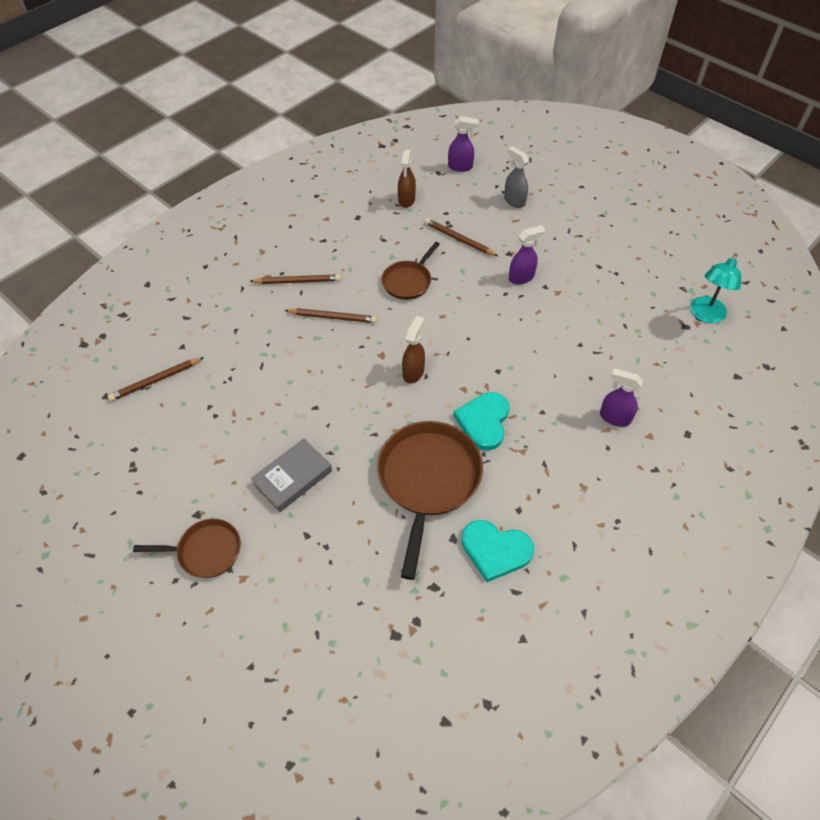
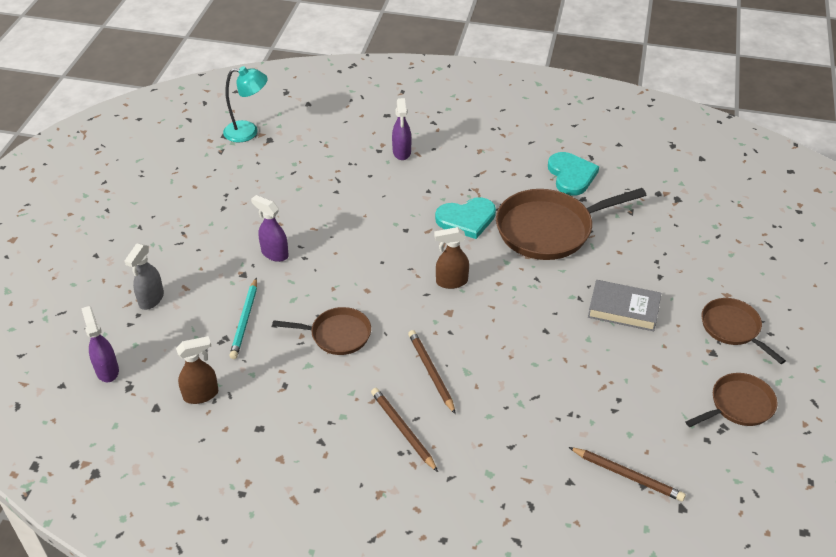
camera: 120 degrees left, 10 degrees down
(138, 494) = (738, 405): none -> brown pan
(459, 239) = (245, 320): brown pencil -> turquoise pencil

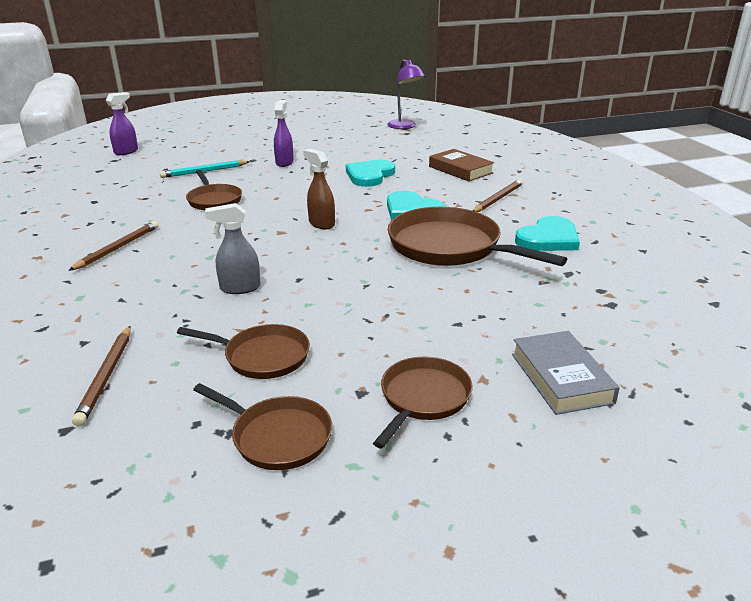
camera: 60 degrees right, 15 degrees down
(151, 299) = (202, 145): grey spray bottle -> grey spray bottle (239, 288)
(201, 395) = (118, 178): brown spray bottle -> none
(248, 132) = (405, 126): turquoise lamp -> purple lamp
(365, 211) = (369, 175): none -> turquoise heart
(401, 152) = (460, 170): purple spray bottle -> brown book
(431, 372) = (197, 242): brown pencil -> brown pencil (498, 199)
(623, 309) = (375, 313): grey book -> grey book (561, 378)
(647, 386) = (262, 356): none -> brown pan

